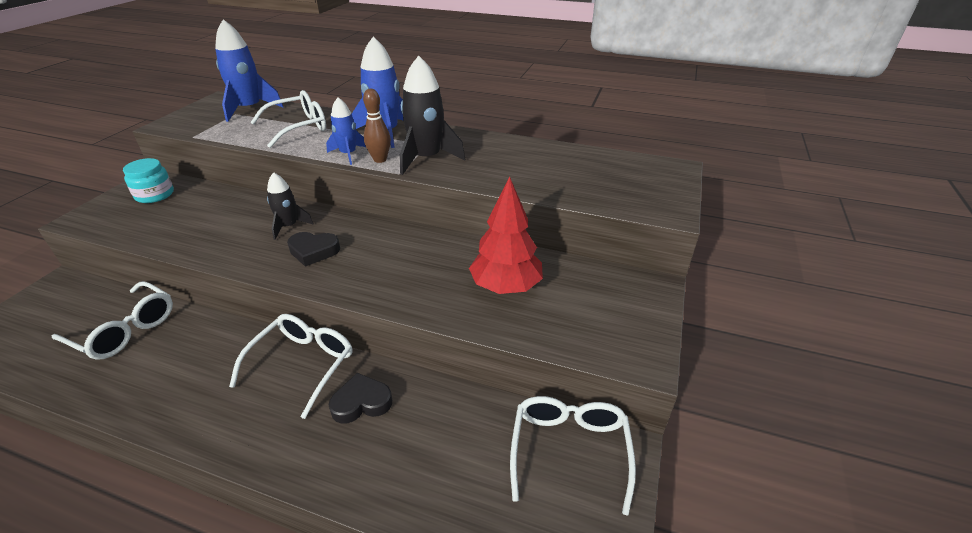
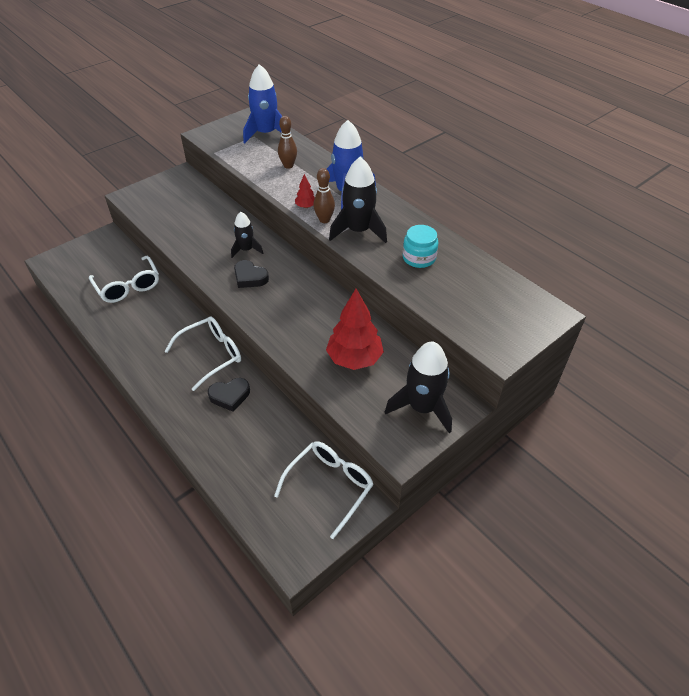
camera: 30 degrees right, 10 degrees up
(155, 195) = (179, 189): turquoise jar -> turquoise jar (419, 258)
(298, 127) = (288, 166): white glasses -> brown bowling pin
(348, 154) = (306, 206): blue rocket -> red tree
(361, 402) = (230, 396): black heart -> black heart turned 150 degrees clockwise
(619, 305) = (422, 407): none -> black rocket

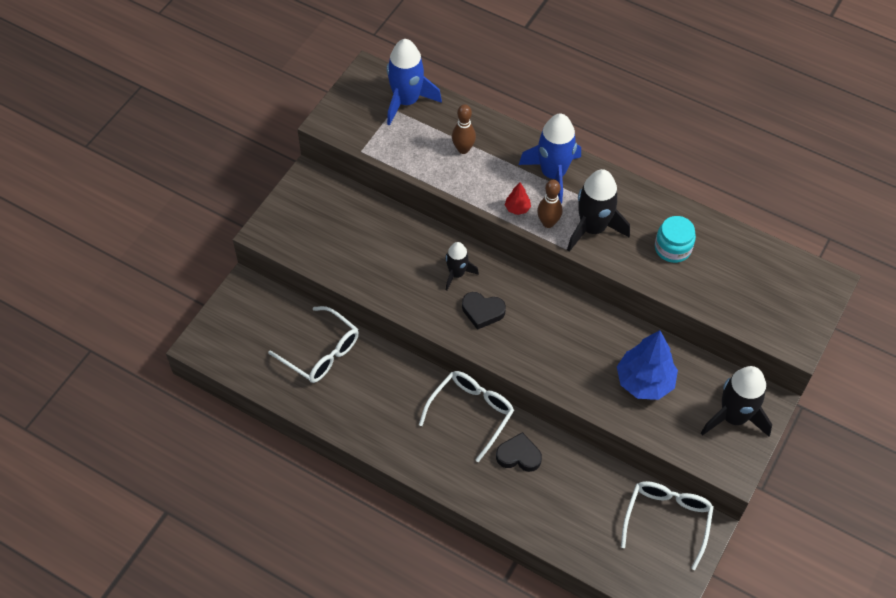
camera: 20 degrees left, 10 degrees up
(230, 396) = (519, 455): black heart -> black heart turned 135 degrees counterclockwise
(354, 358) = (644, 381): red tree -> blue tree

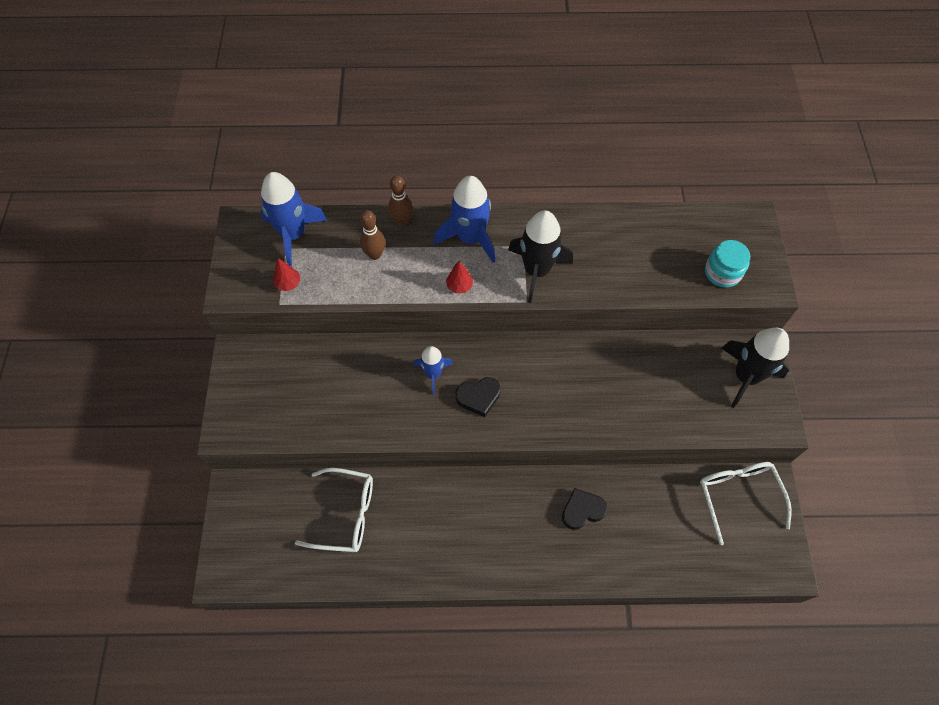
camera: 30 degrees left, 5 degrees up
(378, 138) = (288, 283): none -> red tree
(456, 274) = (433, 374): black rocket -> blue rocket
(471, 413) = (517, 495): white glasses -> none
(548, 223) = (495, 285): brown bowling pin -> brown bowling pin (402, 221)
(644, 381) = (656, 385): blue tree -> none
(672, 248) = (614, 254): turquoise jar -> turquoise jar (722, 272)

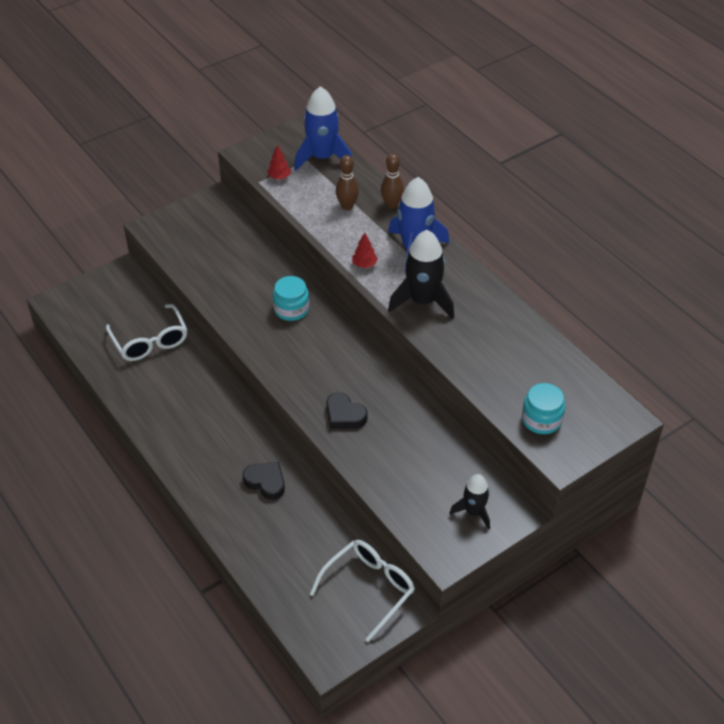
camera: 55 degrees right, 15 degrees down
(433, 374) = (291, 309): blue rocket -> turquoise jar
(478, 397) = (294, 345): black heart -> black heart (344, 415)
(745, 377) = (473, 512): black rocket -> black rocket, size x0.59

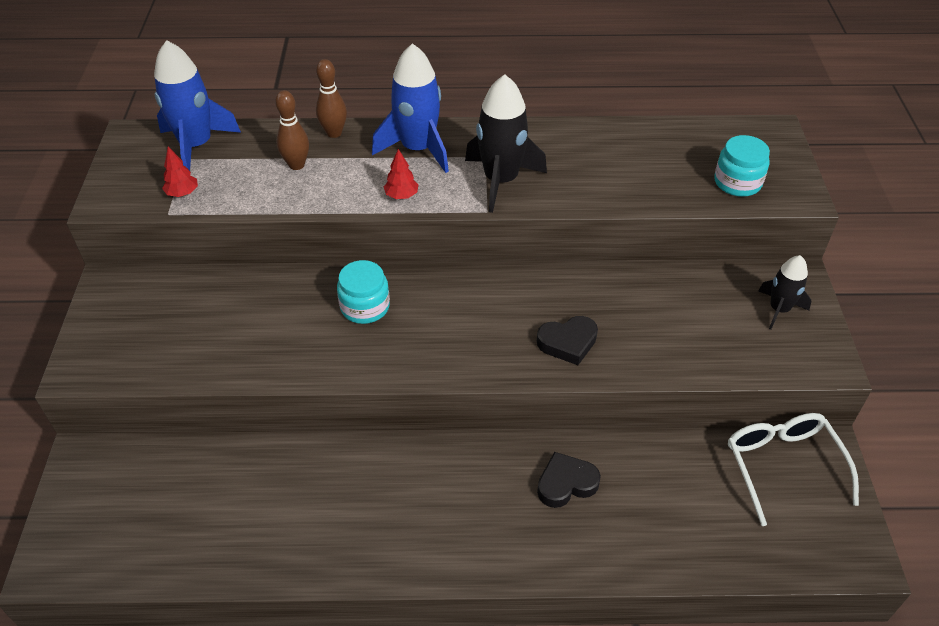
camera: 55 degrees left, 0 degrees up
(150, 341) = (234, 488): white glasses -> none

